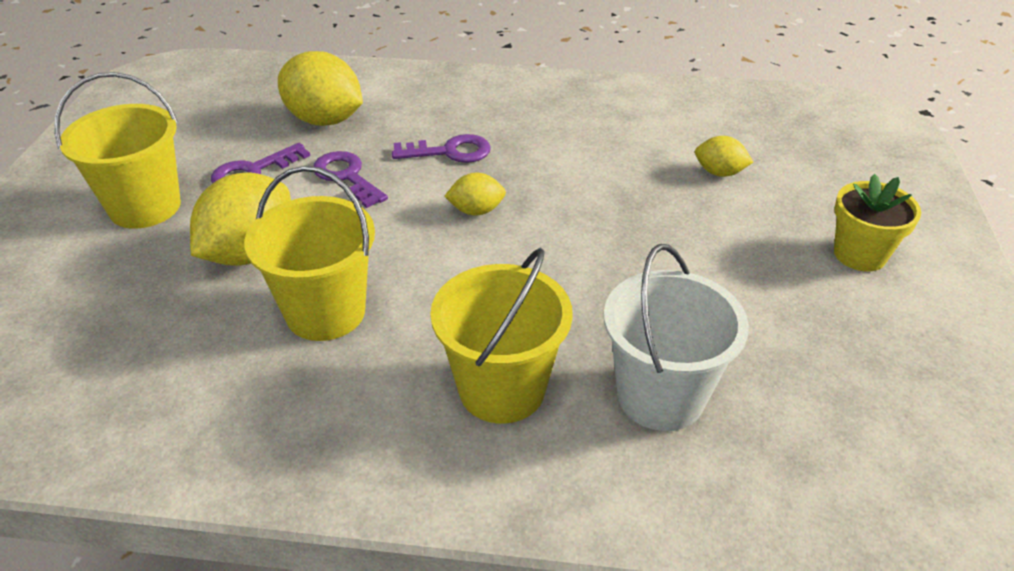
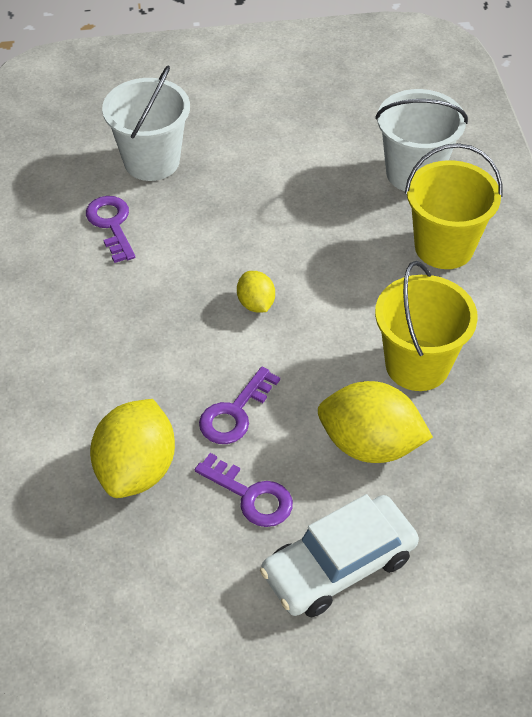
camera: 105 degrees left, 10 degrees up
(145, 207) = (338, 565): yellow bucket -> white car
(450, 152) = (169, 344): purple key -> purple key (111, 224)
(719, 173) = (151, 161): yellow lemon -> white bucket
(859, 254) = (235, 88): yellow flower pot -> none

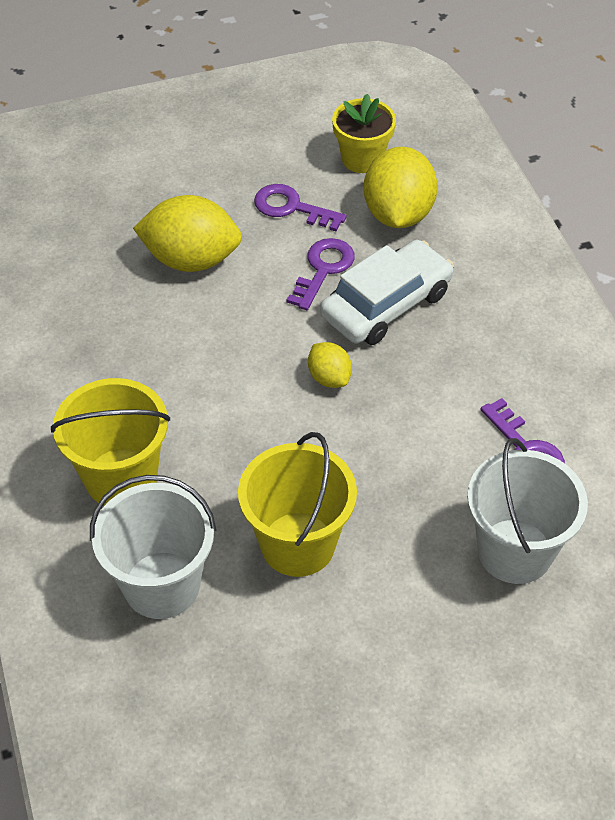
camera: 170 degrees right, 0 degrees up
(152, 555) = (362, 159): none -> yellow flower pot
(338, 565) = (209, 171): white car -> white car (386, 304)
(417, 365) = (149, 337): yellow bucket -> yellow bucket (298, 544)

